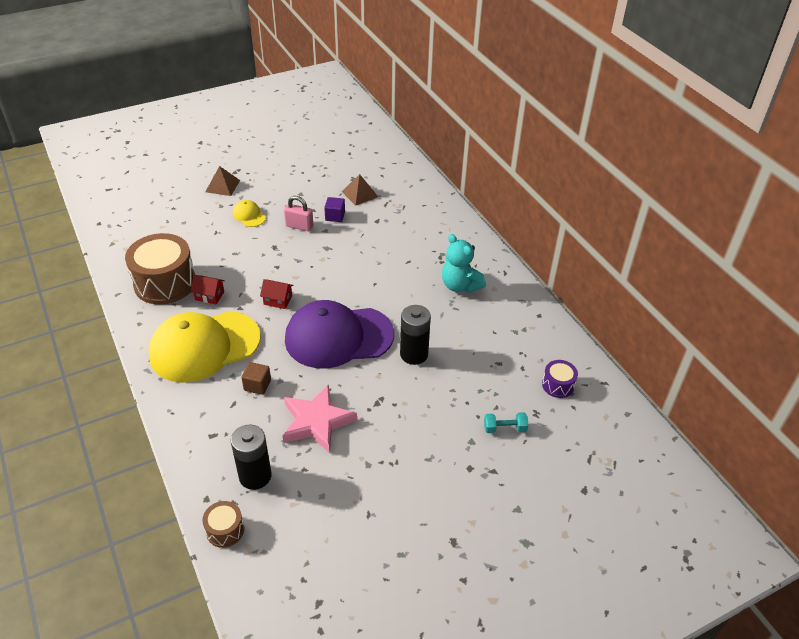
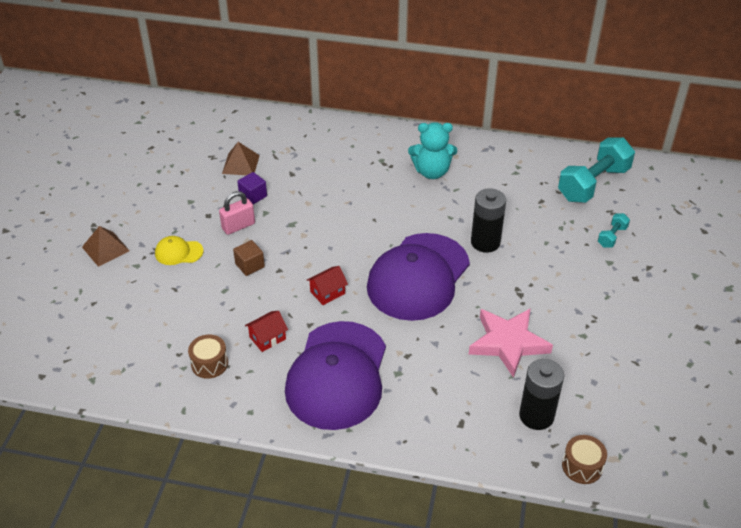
camera: 50 degrees left, 0 degrees up
(165, 283) = (209, 363): brown drum -> brown drum, size x0.47
(204, 346) = (337, 375): yellow cap -> purple cap
(257, 385) = (426, 361): brown cube -> brown cube (250, 265)
(558, 385) = (593, 184): purple drum -> turquoise dumbbell

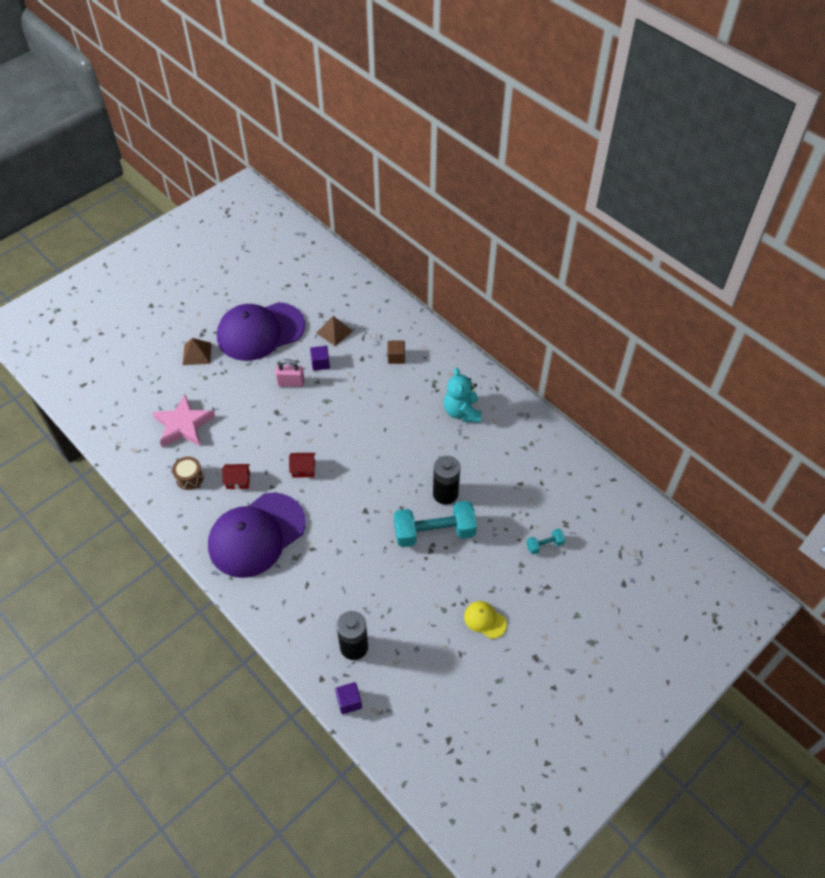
camera: 35 degrees right, 10 degrees up
(178, 252) = (237, 382): yellow cap -> yellow cap (485, 620)
(250, 265) = (272, 418): brown cube -> brown cube (396, 357)
(418, 277) = (373, 493): purple cap -> purple cap (260, 331)
(432, 172) = (462, 412): turquoise teddy bear -> turquoise teddy bear turned 45 degrees clockwise
(508, 343) = (386, 582): pink star -> pink star (183, 425)
(582, 466) = (349, 701): brown drum -> purple cube
(593, 184) = (576, 492): turquoise dumbbell -> turquoise dumbbell (434, 532)

